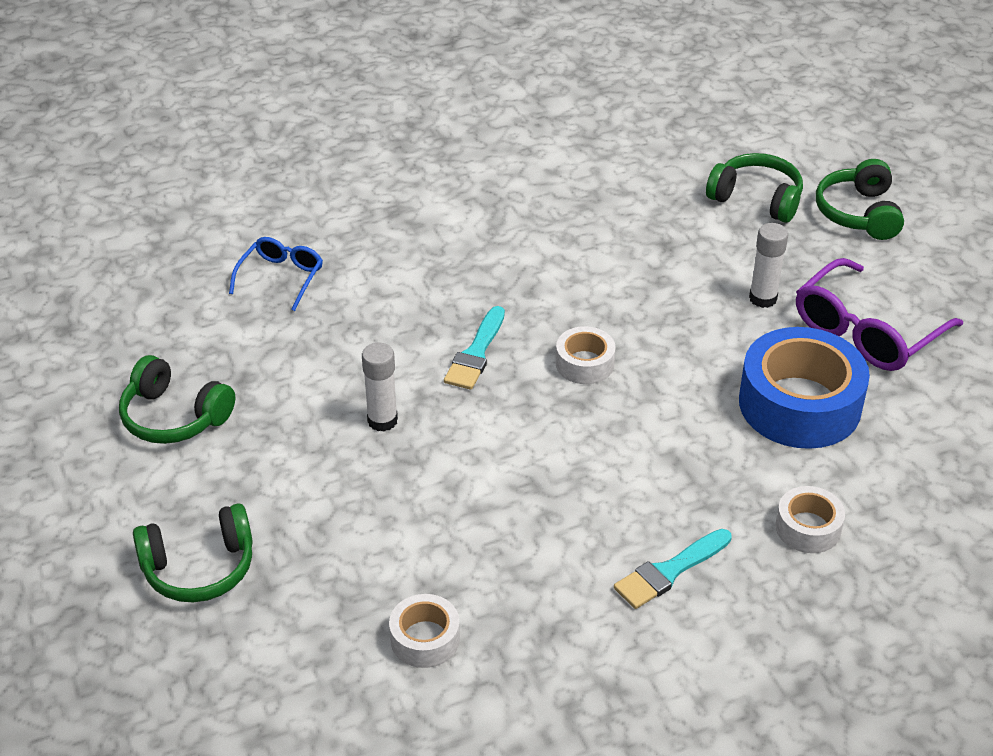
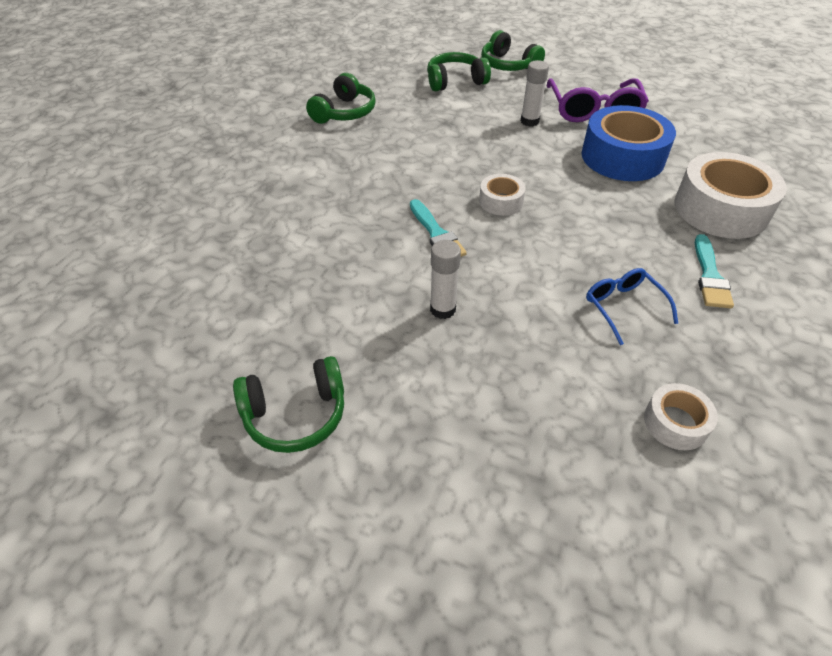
camera: 45 degrees left, 5 degrees up
(199, 568) = (476, 511): green headphones -> green headphones (344, 112)
(281, 277) = (244, 268): blue glasses -> blue glasses (623, 307)
(808, 528) = (720, 209): white tape -> white tape, size x2.01

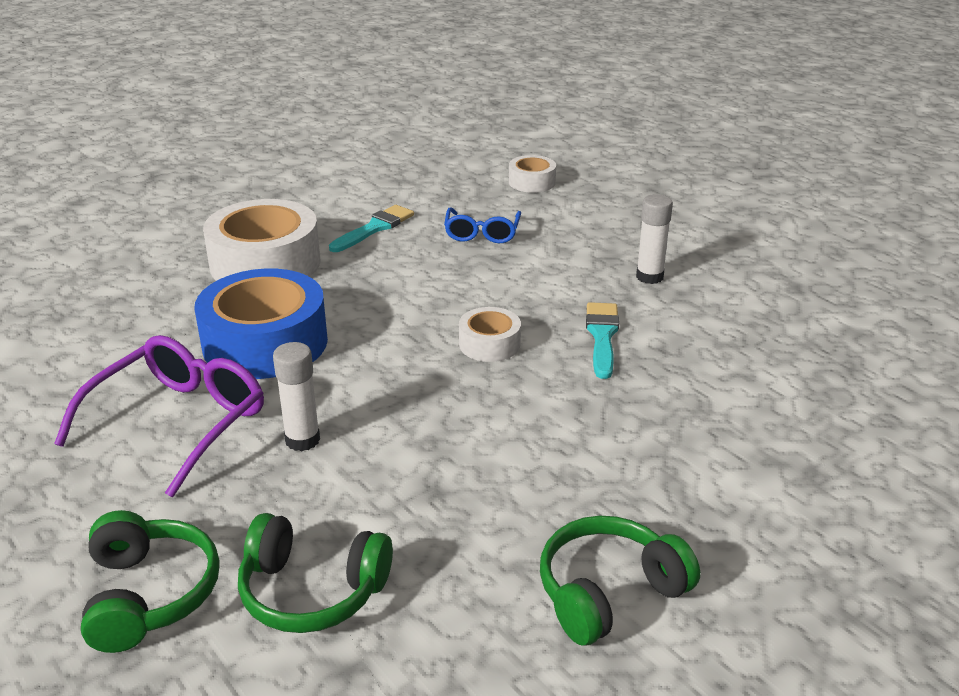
camera: 150 degrees left, 15 degrees down
(296, 414) = (822, 255): green headphones -> none

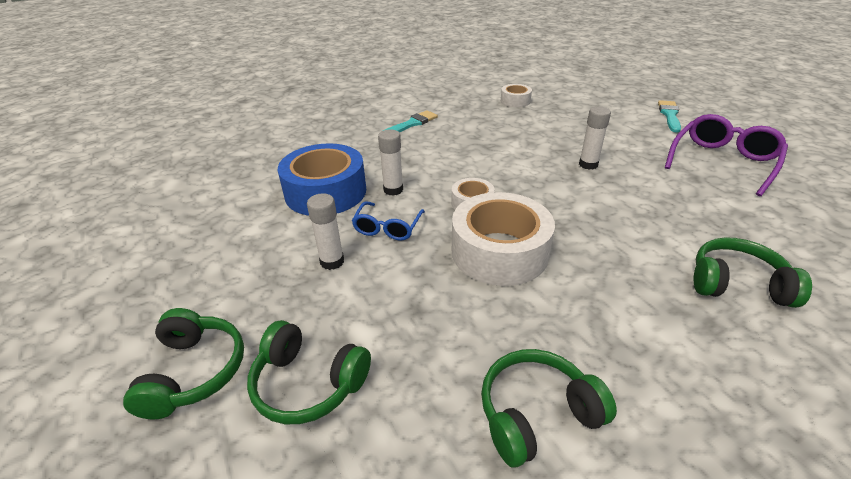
camera: 10 degrees right, 5 degrees up
(179, 422) = (256, 241): purple glasses -> purple glasses (723, 161)
(265, 263) = (339, 141): white tape -> white tape (499, 252)
(368, 332) = (393, 190): none -> white glue stick
(482, 233) = (478, 131): blue glasses -> blue glasses (387, 228)
(602, 336) = (551, 203): turquoise brush -> turquoise brush (669, 115)
(847, 423) = (737, 284): none -> green headphones

